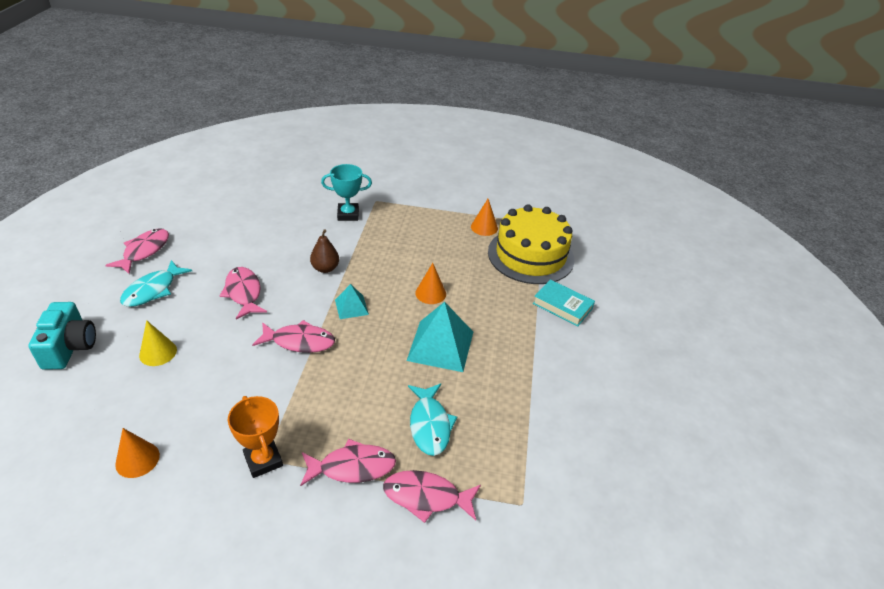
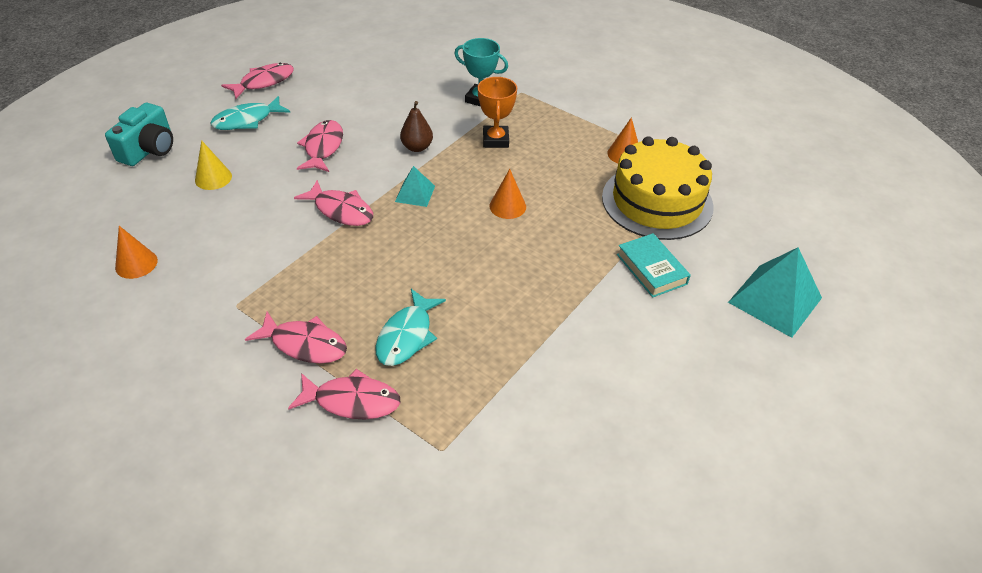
camera: 30 degrees right, 5 degrees up
(263, 460) = (233, 306): orange trophy -> orange trophy (495, 140)
(426, 497) = (352, 401): pink fish -> pink fish turned 150 degrees clockwise
(440, 345) = (477, 263): turquoise pyramid -> turquoise pyramid (775, 300)

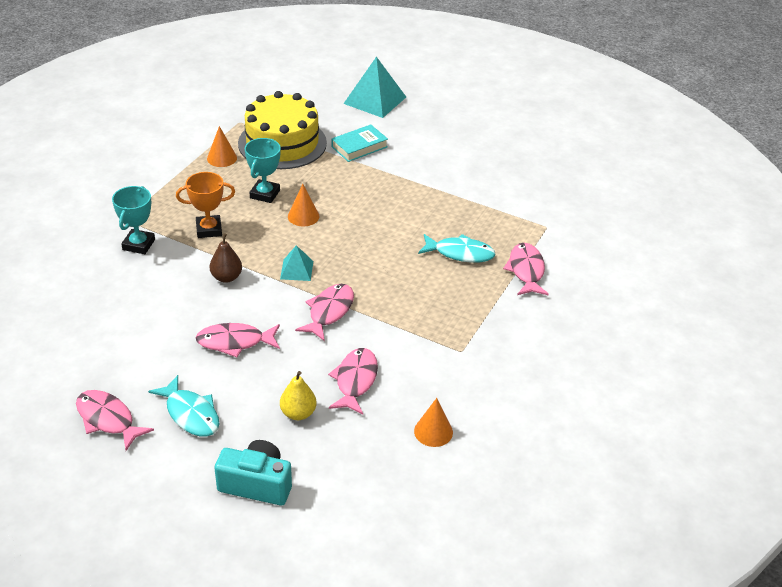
camera: 100 degrees left, 5 degrees down
(213, 178) = (298, 413): yellow cone -> yellow pear
(305, 344) = (486, 303): pink fish -> pink fish (355, 380)
(553, 181) = (265, 194): none -> turquoise trophy

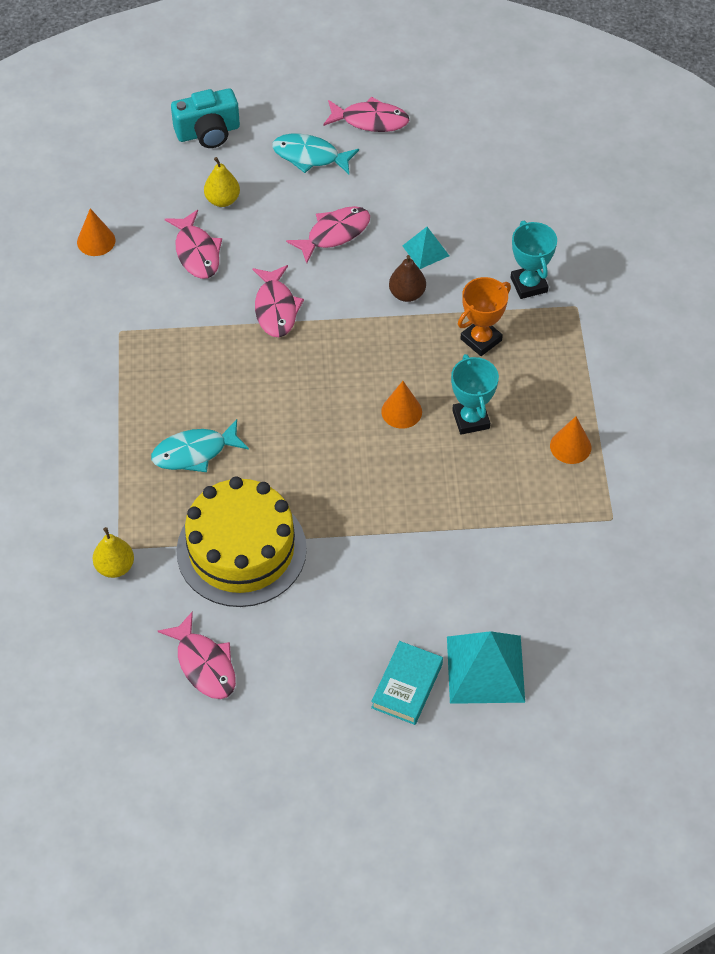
camera: 150 degrees right, 15 degrees up
(282, 143) = (527, 512): yellow cake -> yellow cake (241, 550)
(296, 270) = (347, 339): turquoise pyramid -> turquoise pyramid (425, 250)
(359, 147) = (431, 560): turquoise book -> turquoise book (407, 686)
(526, 270) = (108, 467): pink fish -> pink fish (204, 664)
(555, 219) = (115, 567): none -> yellow pear

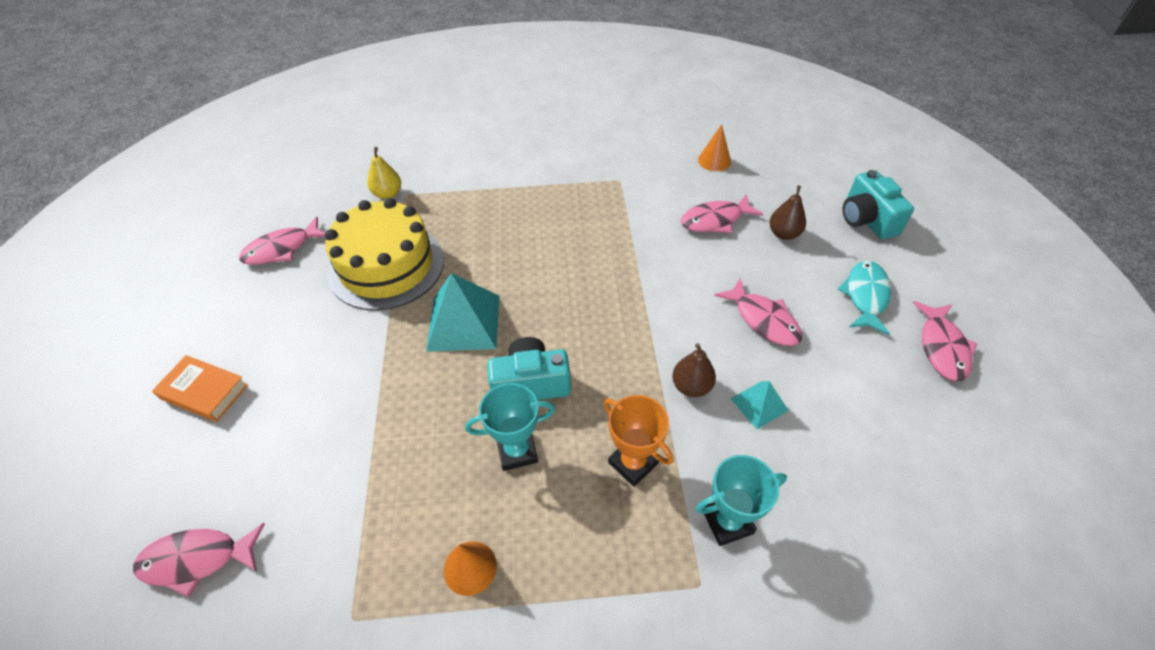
camera: 90 degrees right, 5 degrees down
(194, 452) = (492, 231): turquoise fish -> none
(222, 200) = (783, 234): yellow pear -> brown pear
(276, 308) = (656, 277): pink fish -> pink fish (197, 560)
(401, 411) = (530, 383): orange cone -> turquoise camera
(407, 686) = (204, 392): turquoise book -> orange book
(485, 669) = (195, 463): turquoise pyramid -> turquoise pyramid (463, 322)

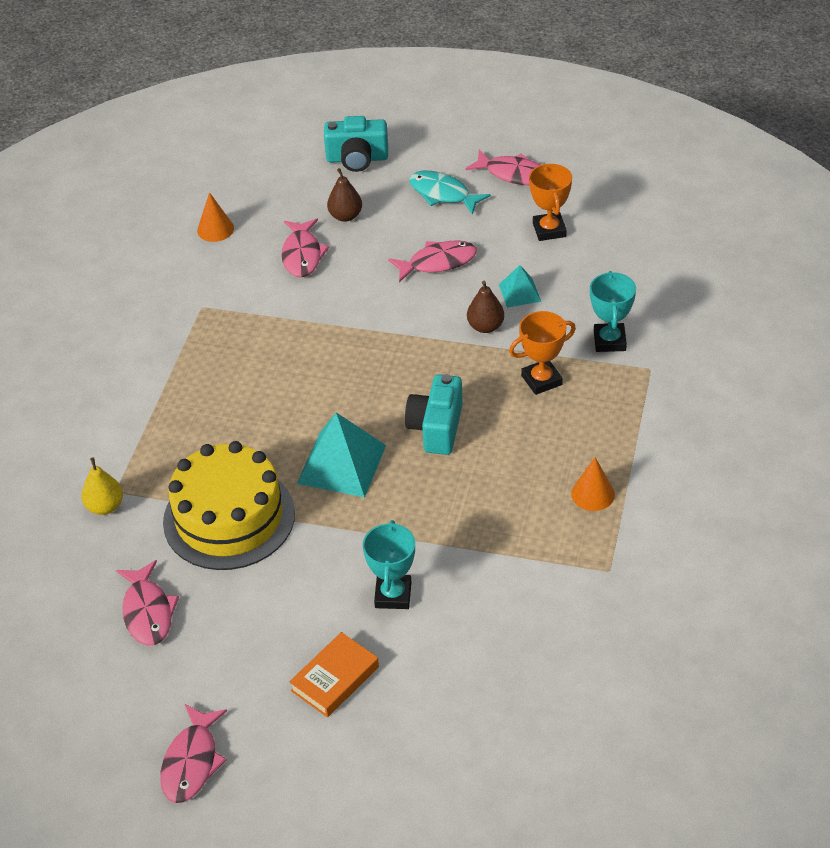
camera: 70 degrees left, 5 degrees down
(197, 560) = (523, 675): pink fish -> pink fish (192, 762)
(517, 451) = (501, 449): turquoise trophy -> turquoise trophy (393, 595)
(876, 407) = (549, 230): none -> orange trophy

